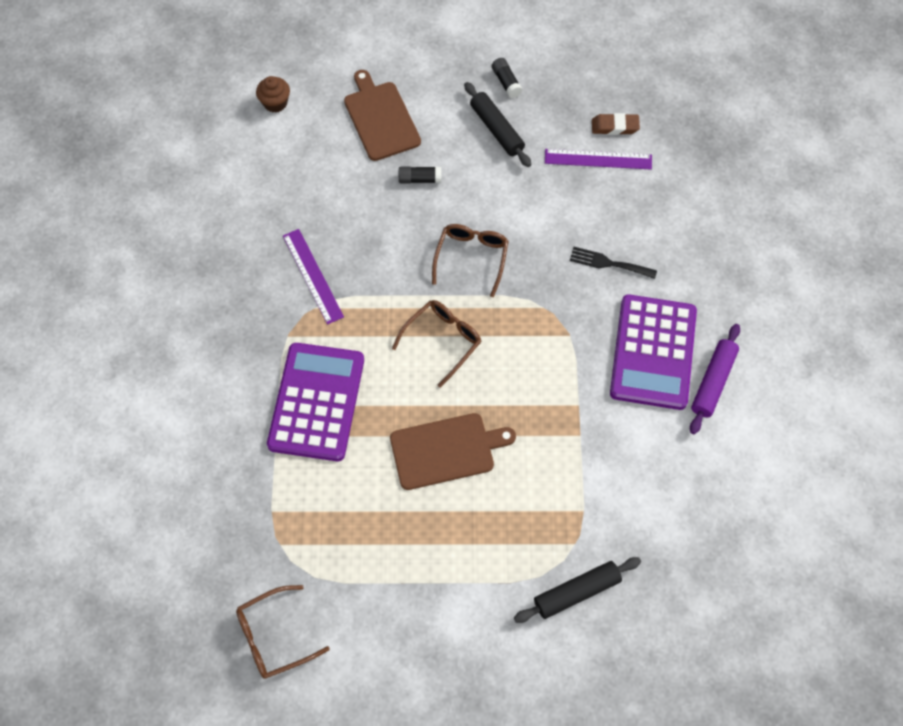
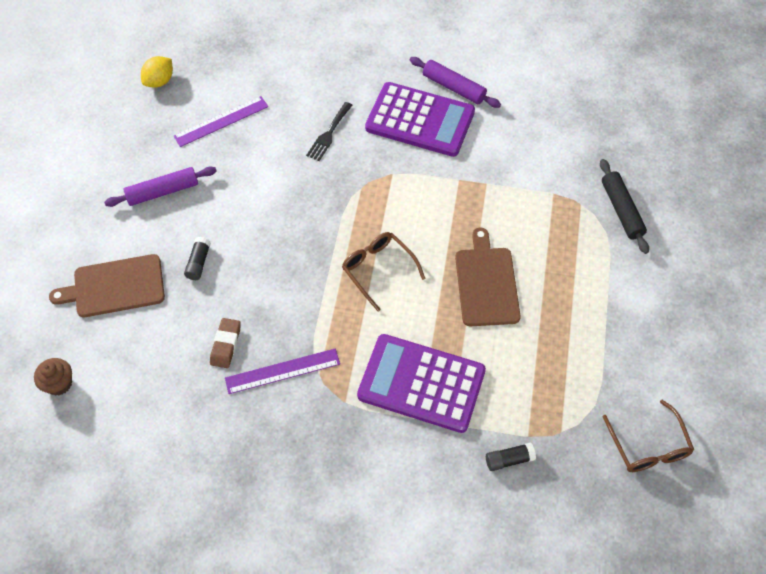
camera: 80 degrees left, 5 degrees down
(471, 258) = (297, 234): brown glasses -> none
(496, 129) = (163, 191): black rolling pin -> purple rolling pin
(506, 82) = (111, 175): black glue stick -> black glue stick (509, 460)
(598, 159) = (221, 121): purple ruler -> purple ruler turned 45 degrees clockwise
(615, 127) = (191, 103): brown eraser -> brown eraser (226, 345)
(636, 92) = (159, 81): none -> yellow lemon

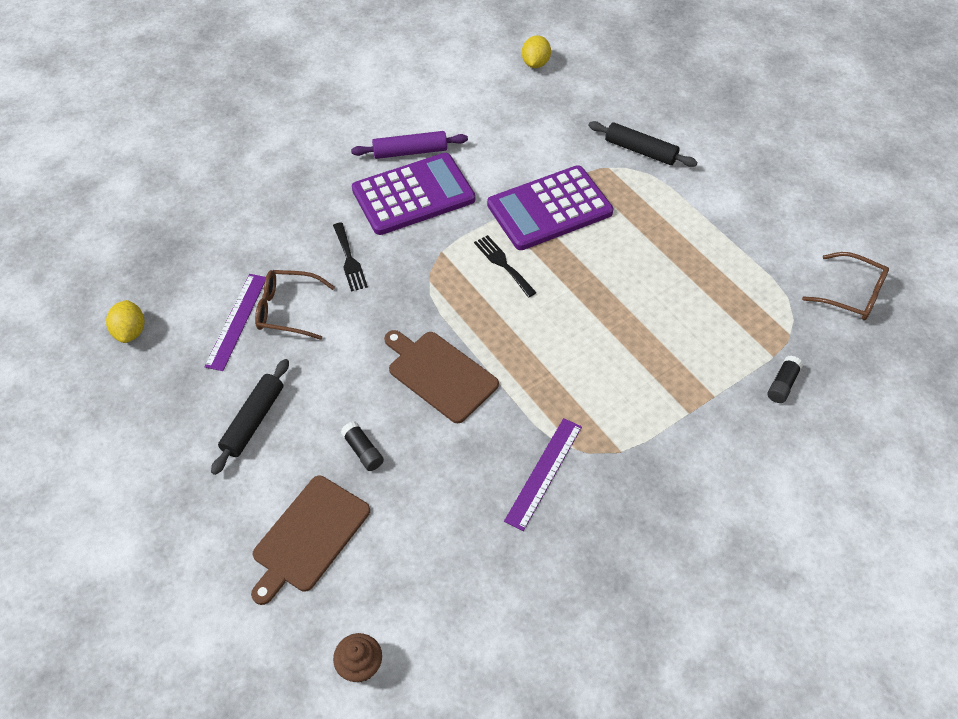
camera: 45 degrees left, 5 degrees down
(163, 191) = (253, 420): purple rolling pin -> black rolling pin
(226, 345) = (471, 495): brown eraser -> none
(378, 270) = (521, 331): brown glasses -> brown glasses (287, 310)
(421, 214) = (503, 264): none -> black fork
(421, 383) = (658, 386): purple calculator -> purple calculator (549, 209)
(486, 283) = (613, 275): brown cutting board -> brown cutting board (440, 374)
(623, 85) = (535, 63): none -> yellow lemon

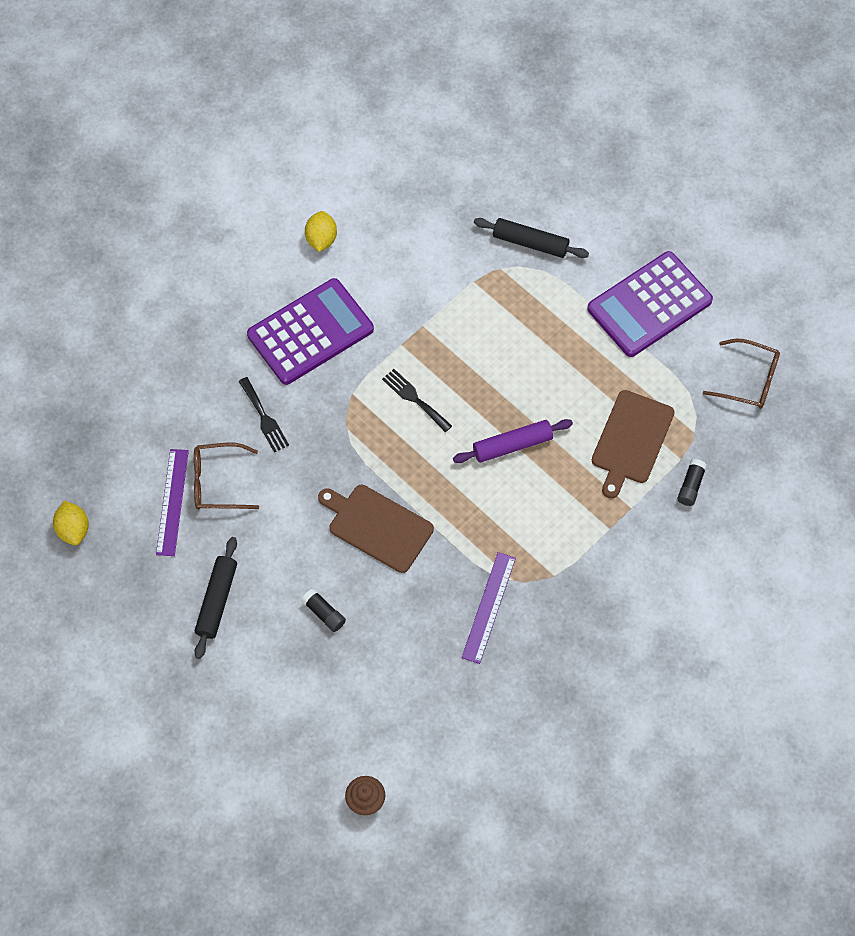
camera: 10 degrees left, 10 degrees up
(309, 536) = (295, 700): brown cutting board -> brown cutting board (631, 440)
(410, 152) = (296, 280): purple rolling pin -> purple rolling pin (512, 445)
(535, 63) = (405, 145): yellow lemon -> yellow lemon (321, 239)
(549, 209) = (449, 328): purple calculator -> purple calculator (649, 305)

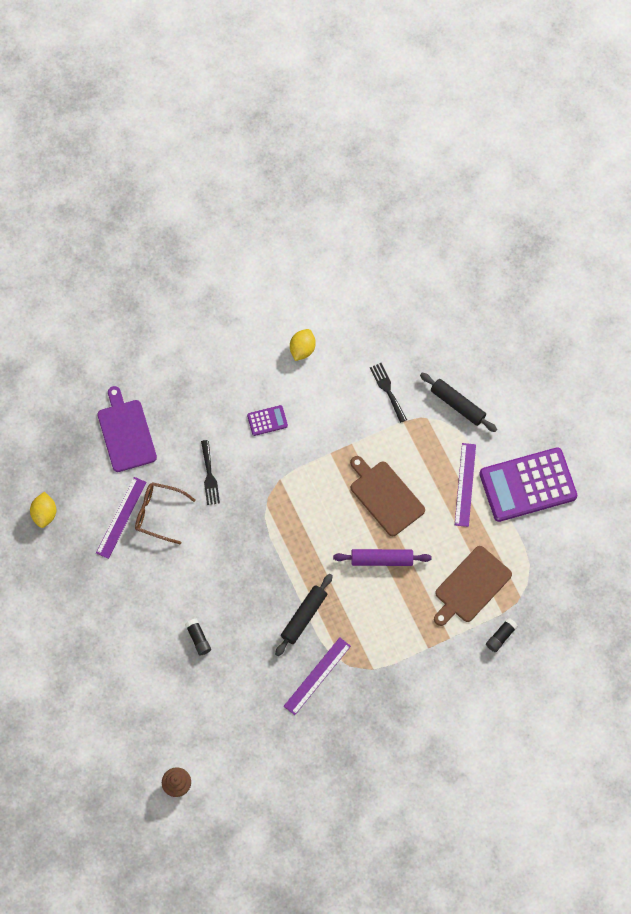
camera: 20 degrees right, 5 degrees up
(142, 401) = (126, 433): none -> purple cutting board
(217, 600) = (126, 602): black rolling pin -> black rolling pin (304, 616)
(310, 332) = (267, 420): purple calculator -> purple calculator, size x0.43
(377, 526) = (260, 587): brown cutting board -> brown cutting board (385, 496)
(414, 398) = (324, 499): black fork -> black fork (387, 390)
(576, 328) = (465, 484): none -> purple ruler
(748, 380) = (578, 570): brown glasses -> none

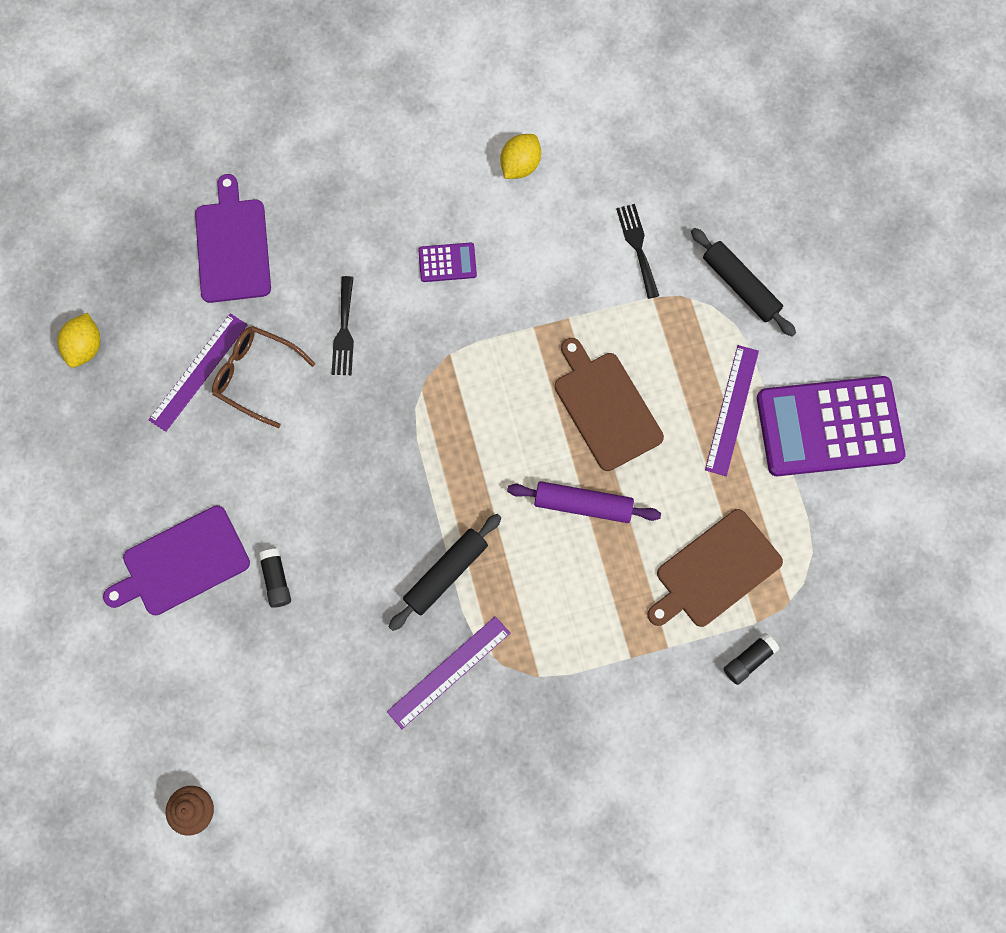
camera: 10 degrees right, 5 degrees up
(136, 638) = (181, 562): none -> purple cutting board

